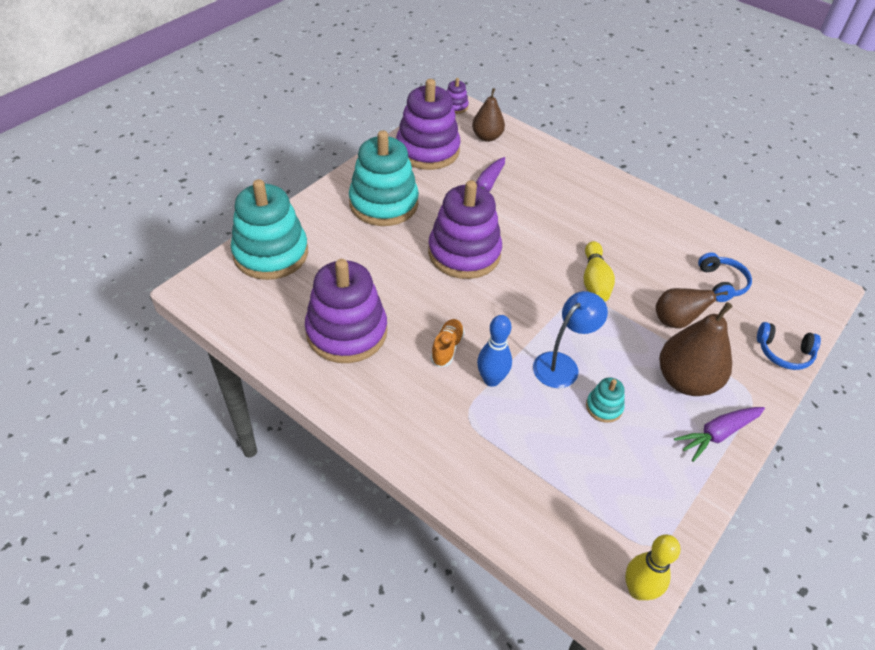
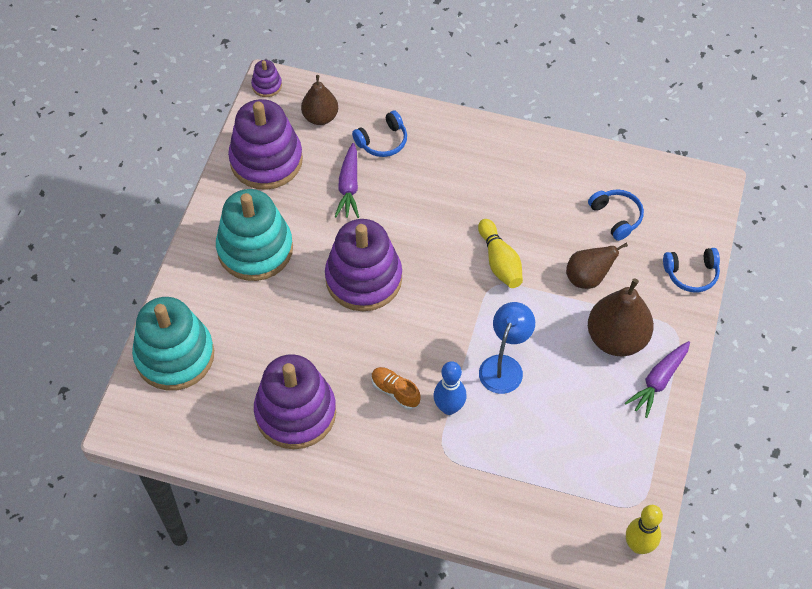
camera: 20 degrees left, 10 degrees up
(447, 348) = (395, 391): orange shoe -> orange shoe turned 45 degrees counterclockwise
(530, 167) = (382, 141): none -> blue headphones
(604, 407) = (556, 394): turquoise stacking toy -> none

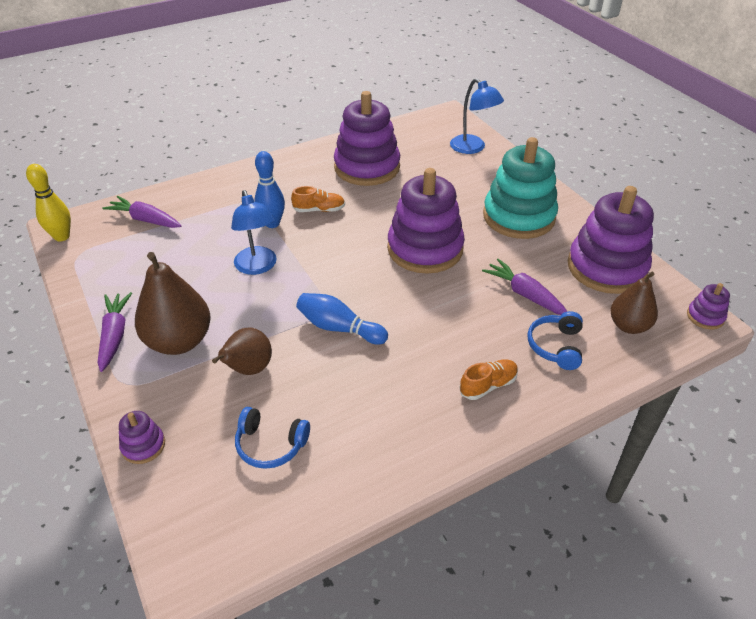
camera: 135 degrees right, 15 degrees down
(175, 356) = (472, 148): turquoise stacking toy -> blue lamp
(455, 152) = (488, 385): none -> orange shoe
(500, 262) = (339, 328): yellow bowling pin -> blue bowling pin
(551, 507) = (145, 220): none -> purple carrot
(691, 274) = (143, 446): blue headphones -> purple stacking toy

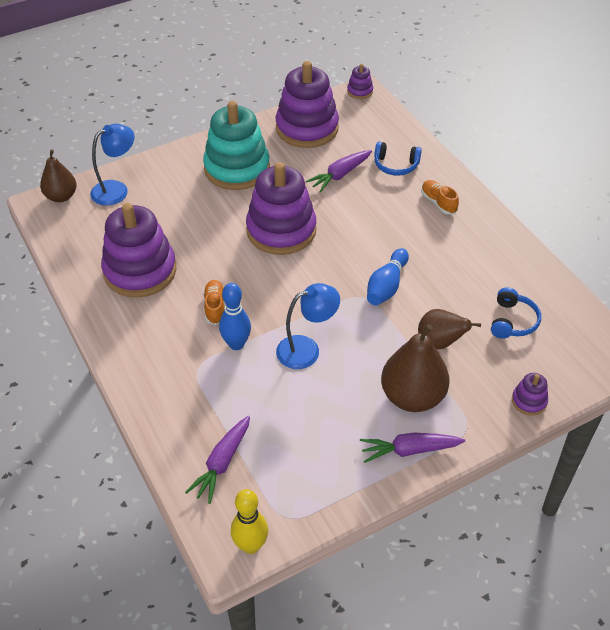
camera: 90 degrees left, 5 degrees up
(628, 326) = (372, 127): brown pear -> brown pear (61, 196)

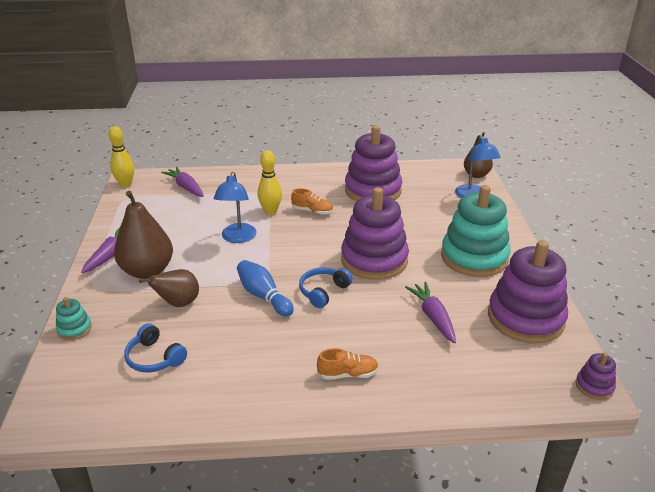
camera: 115 degrees right, 15 degrees down
(236, 344) = (270, 212): blue bowling pin -> yellow bowling pin
(395, 165) = (429, 364): blue headphones -> blue headphones (323, 292)
(529, 401) = (74, 329): purple stacking toy -> turquoise stacking toy

